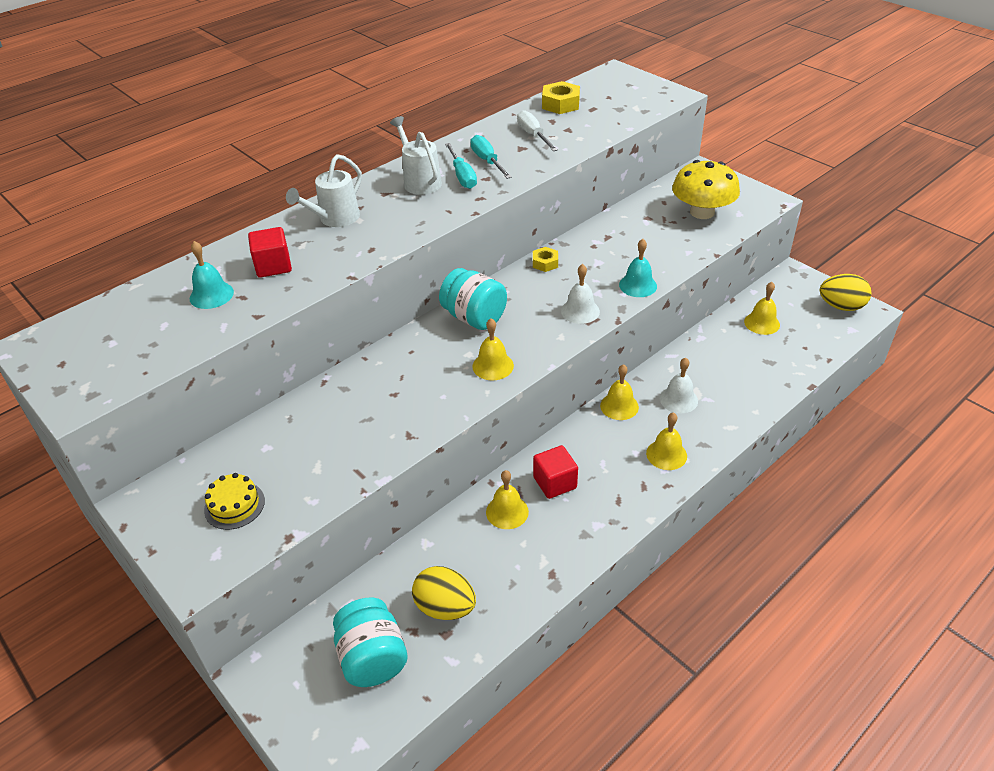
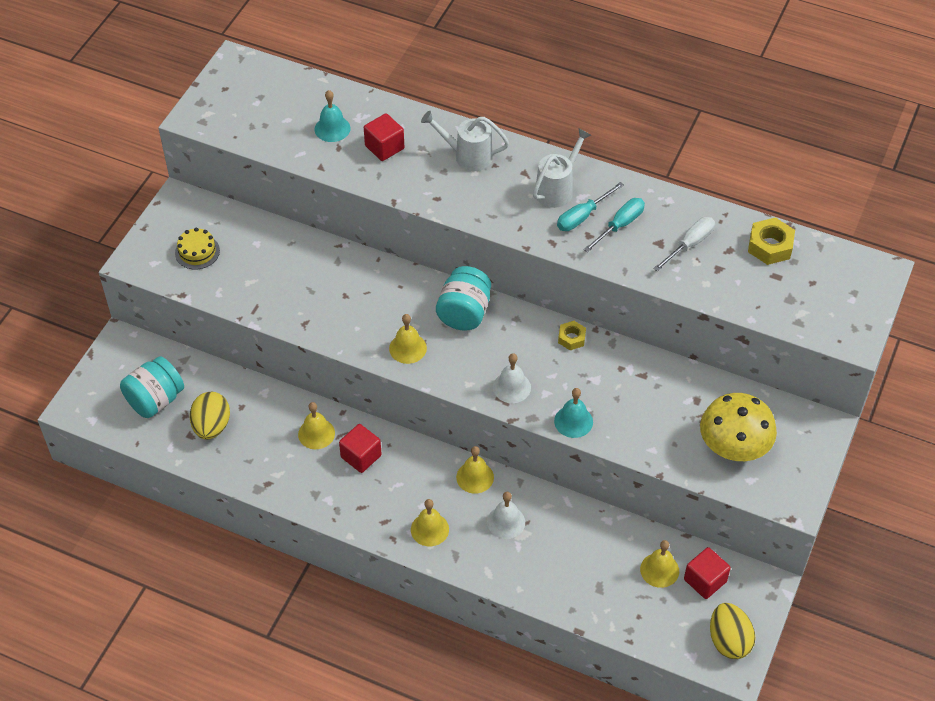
camera: 65 degrees right, 10 degrees up
(780, 302) = (705, 580): none -> red cube

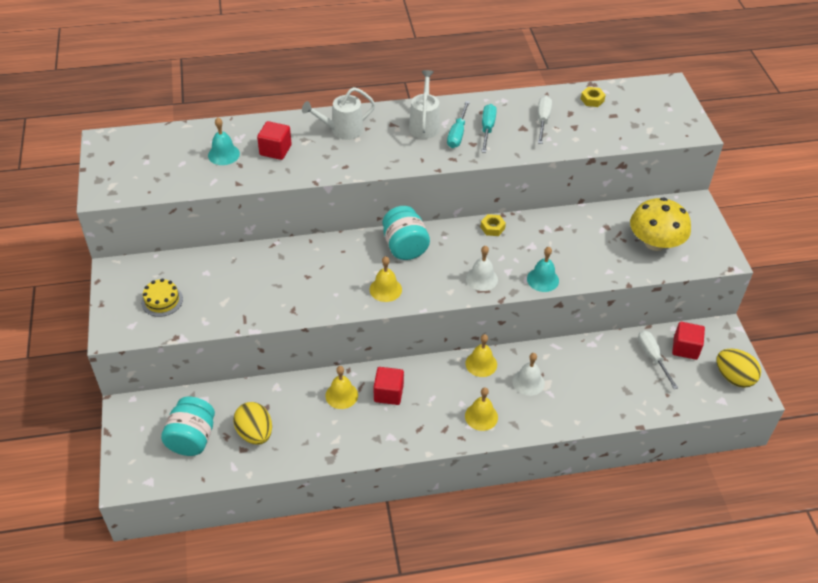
camera: 35 degrees left, 5 degrees down
(659, 570) = (652, 357): yellow bell -> white screwdriver
(770, 246) = (592, 100): yellow nut -> yellow nut, size x0.63

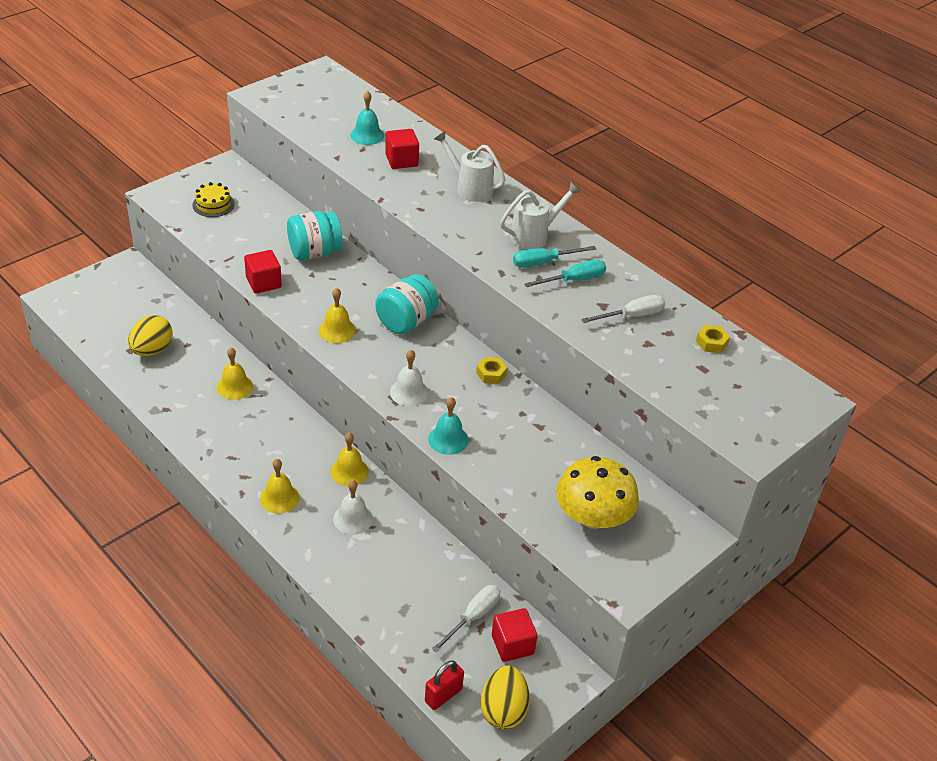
camera: 55 degrees right, 5 degrees down
(192, 438) = (121, 315): turquoise jar -> turquoise jar (314, 252)
(388, 393) = (260, 418): red cube -> red cube (263, 283)
(708, 402) = (443, 695): none -> red padlock

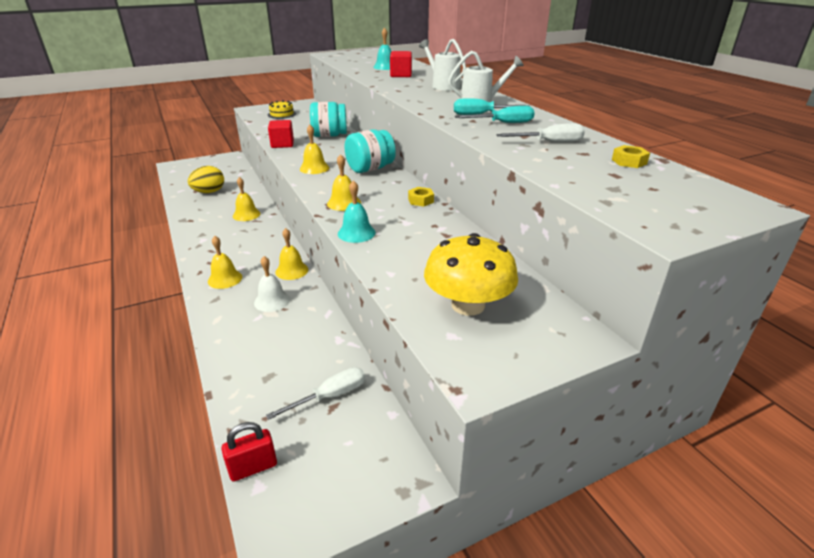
camera: 20 degrees right, 10 degrees down
(409, 392) = (344, 203): white bell -> yellow bell
(503, 710) = (309, 501): yellow egg -> none
(512, 645) = (356, 431): red cube -> none

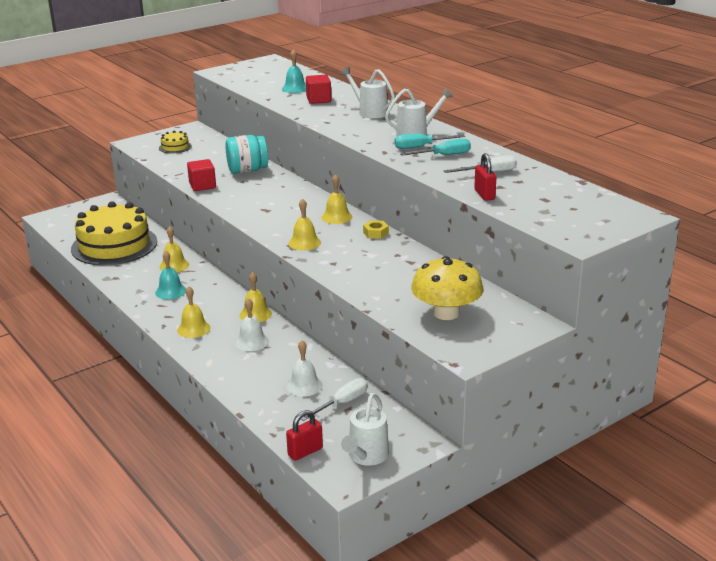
camera: 10 degrees left, 5 degrees down
(209, 192) = (114, 245): yellow egg -> yellow cake
(299, 364) = (304, 385): none -> white bell
(314, 168) = (254, 210): yellow bell -> yellow bell (336, 217)
(325, 491) = (366, 457): none -> white watering can
(356, 233) = (330, 268): turquoise bell -> turquoise bell (170, 291)
(370, 169) = (312, 205): turquoise jar -> none
(539, 163) = (484, 194): none -> red padlock
(629, 161) = (555, 186): yellow nut -> none

